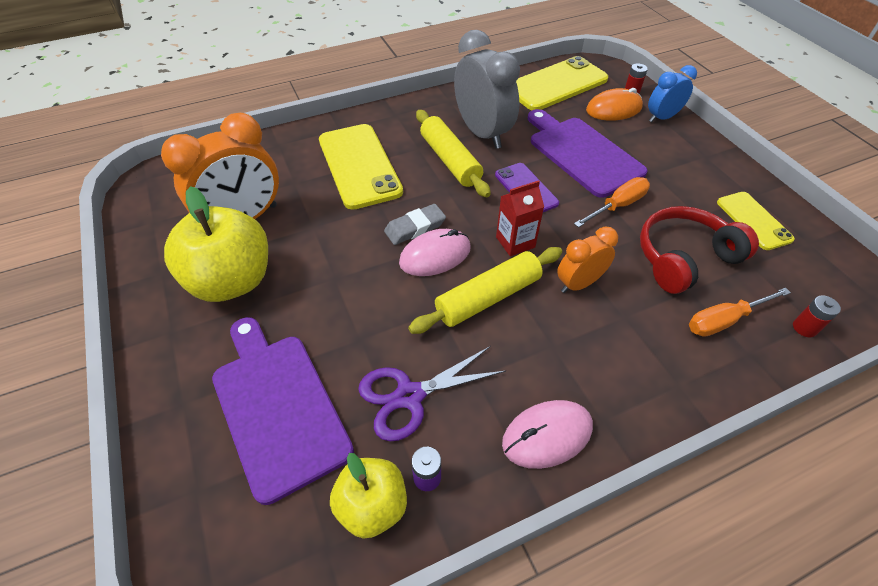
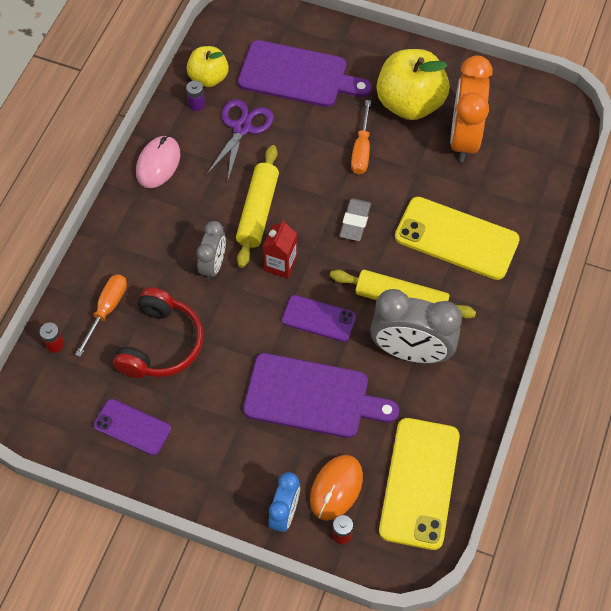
camera: 135 degrees right, 10 degrees up
(435, 255) = (319, 212): pink mouse -> none
(579, 283) = (213, 265): orange clock -> grey clock
(617, 206) = (240, 358): orange screwdriver -> orange screwdriver (361, 150)
(753, 220) = (132, 427): yellow phone -> purple phone

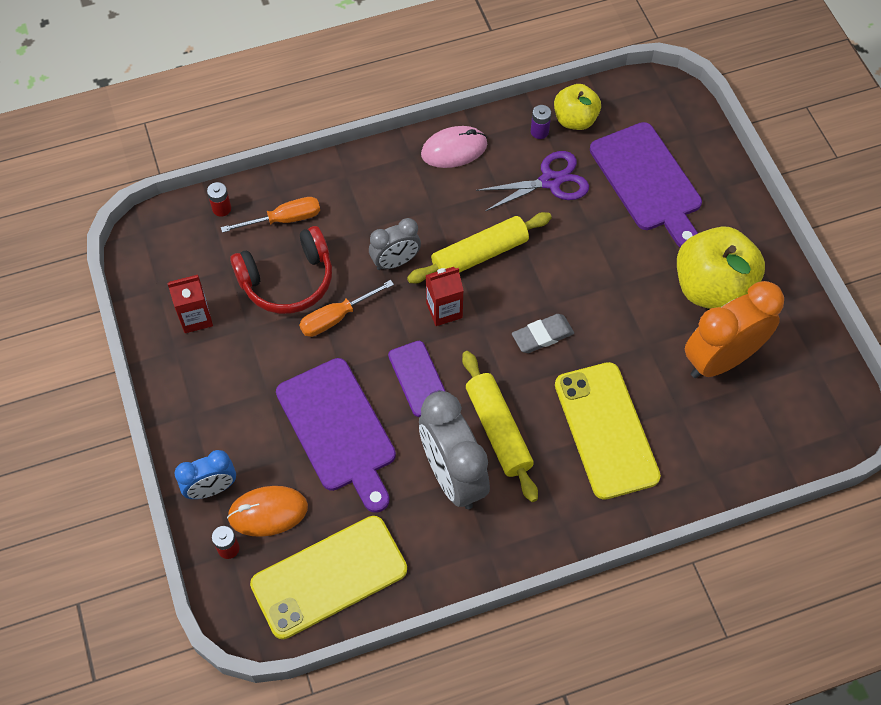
camera: 50 degrees right, 0 degrees up
(132, 427) = (196, 318): purple phone -> red carton
(361, 150) = (622, 286): orange screwdriver -> orange screwdriver (336, 317)

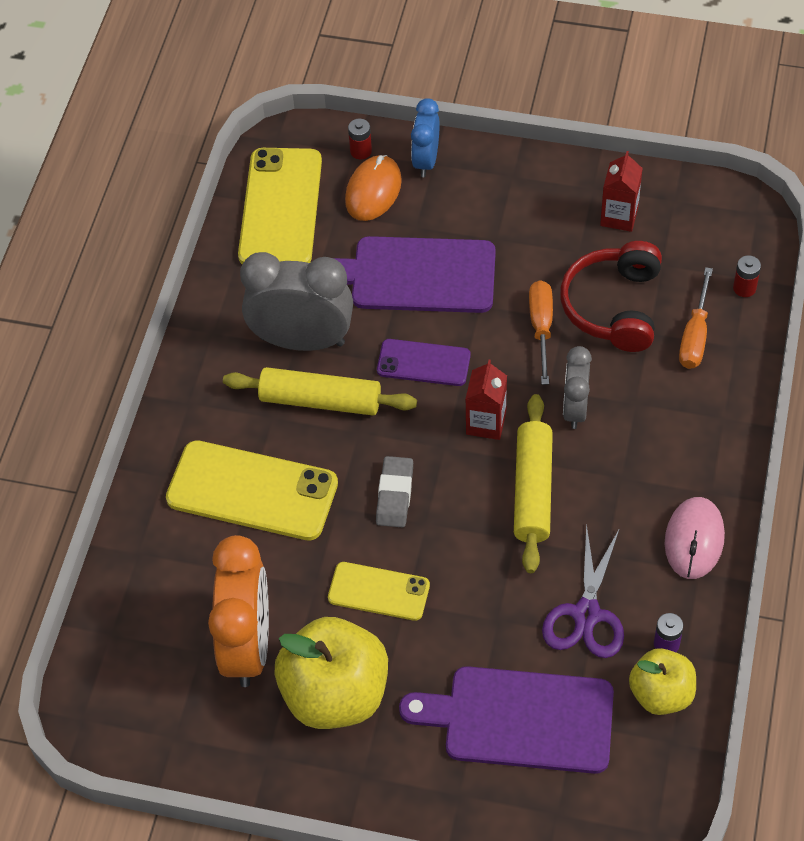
camera: 125 degrees right, 5 degrees down
(622, 304) = (378, 592): none -> yellow phone

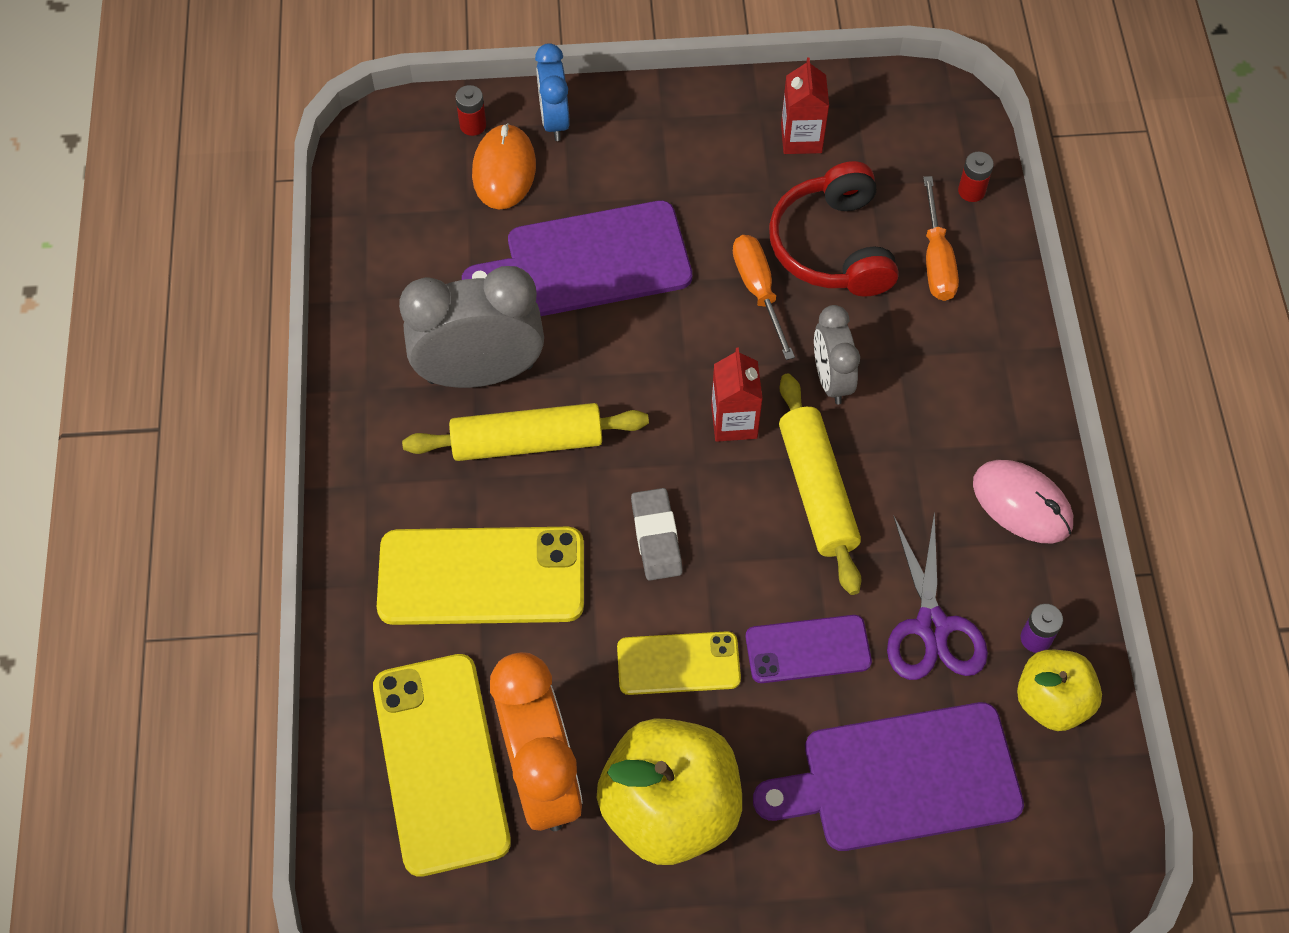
camera: 20 degrees left, 5 degrees up
(281, 208) = (399, 215): yellow phone -> yellow phone (441, 763)
(423, 363) = (635, 366): purple phone -> purple phone (808, 649)
(694, 540) = (1022, 504): pink mouse -> pink mouse turned 45 degrees counterclockwise

